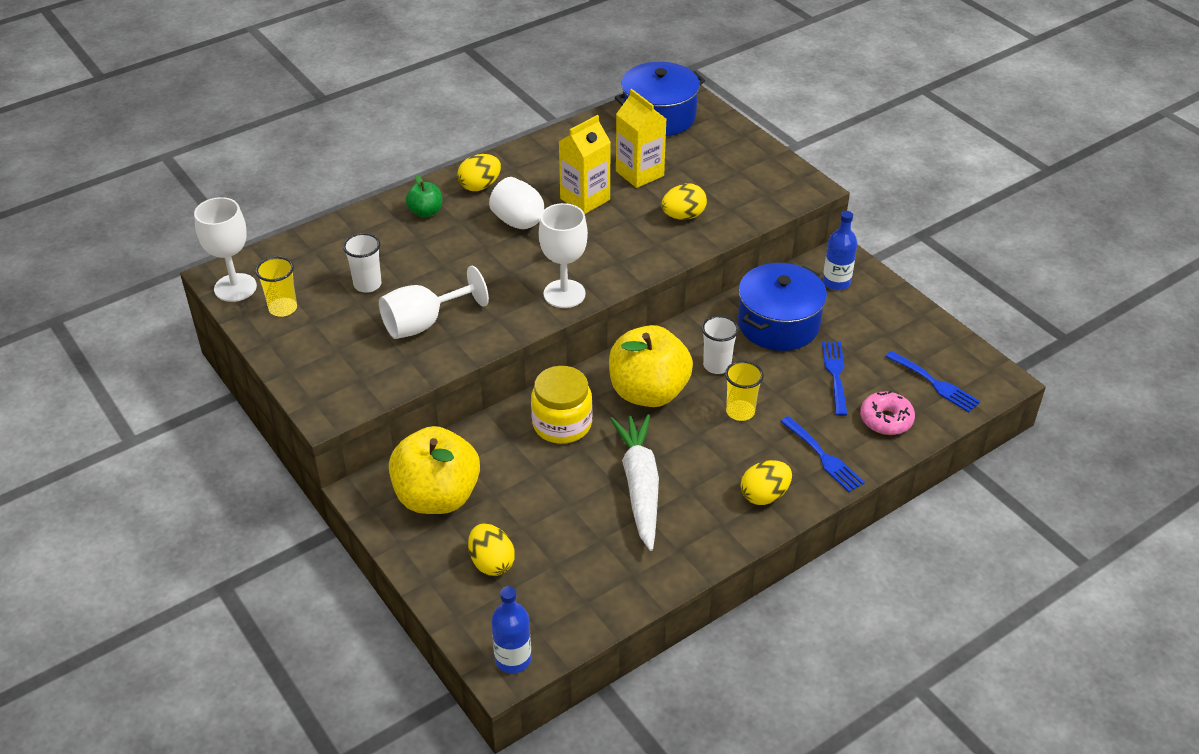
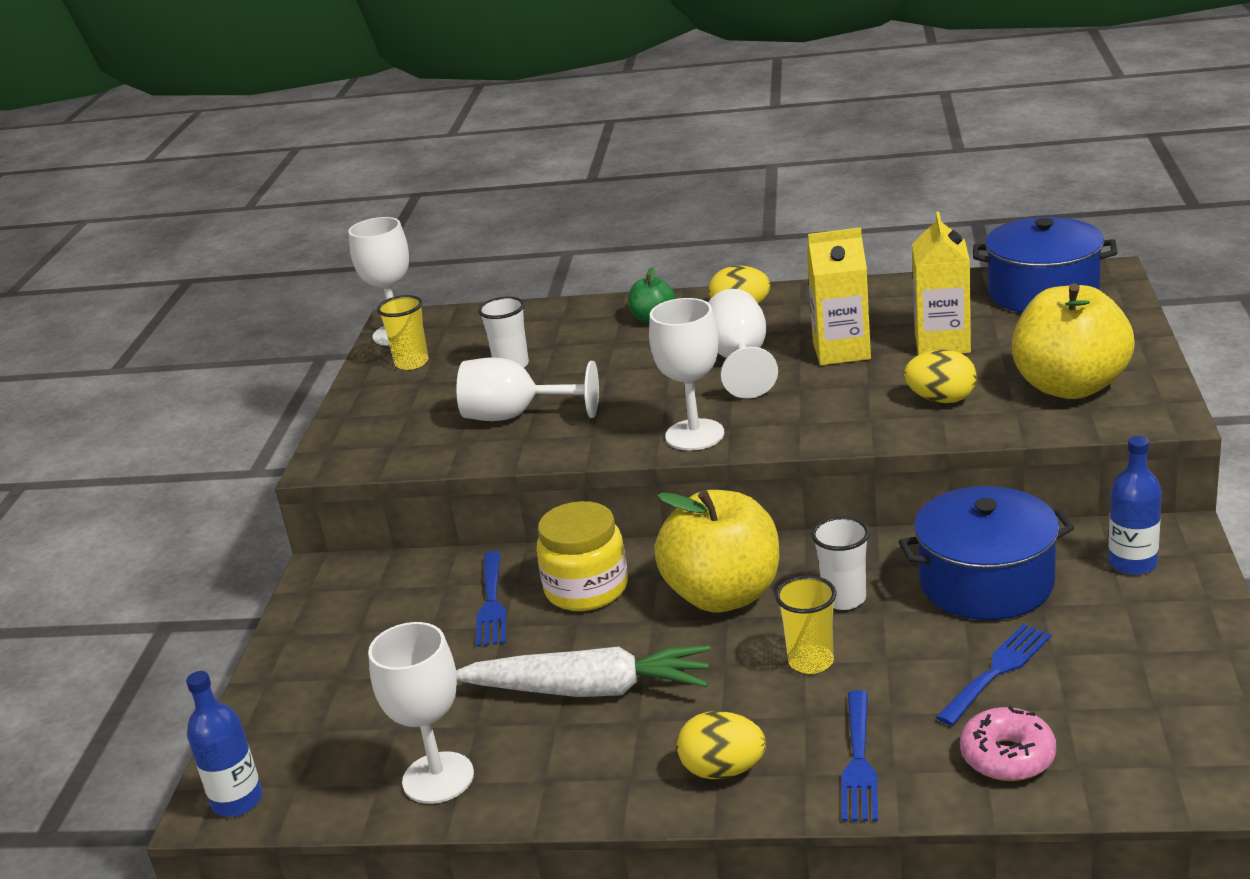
camera: 45 degrees right, 15 degrees down
(437, 497) = (376, 606): yellow apple -> yellow apple (1070, 387)
(491, 563) = (342, 694): yellow egg -> none
(618, 580) = (438, 778): none -> white goblet
(640, 486) = (588, 689): white carrot -> white carrot turned 60 degrees clockwise
(935, 383) = (1144, 743): blue fork -> blue fork (492, 603)

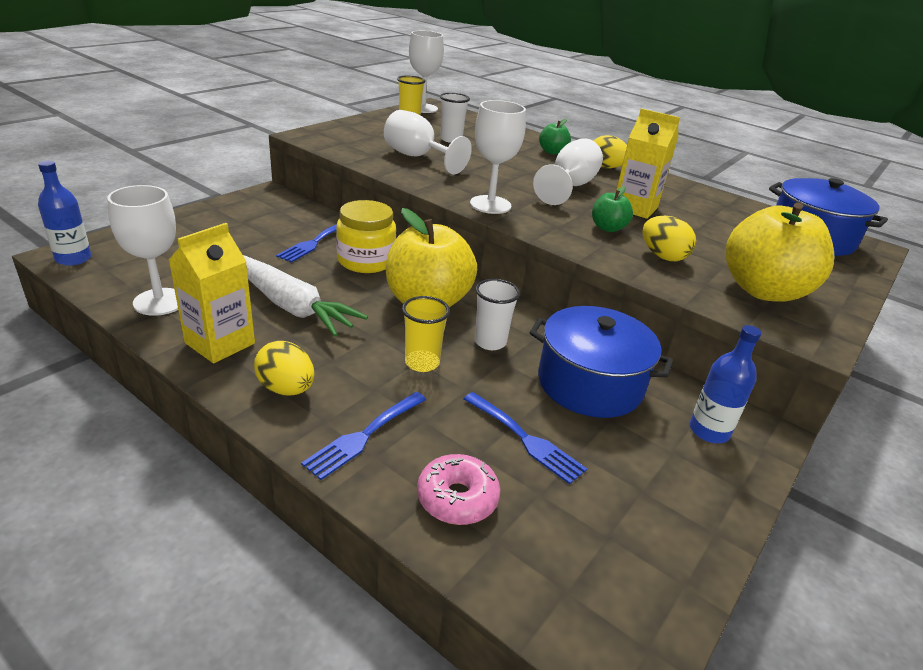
camera: 25 degrees right, 5 degrees up
(849, 395) = (607, 228): none -> green apple
(942, 343) = (705, 231): yellow carton -> yellow carton (220, 343)
(997, 671) = (526, 439): blue fork -> blue fork turned 60 degrees clockwise

